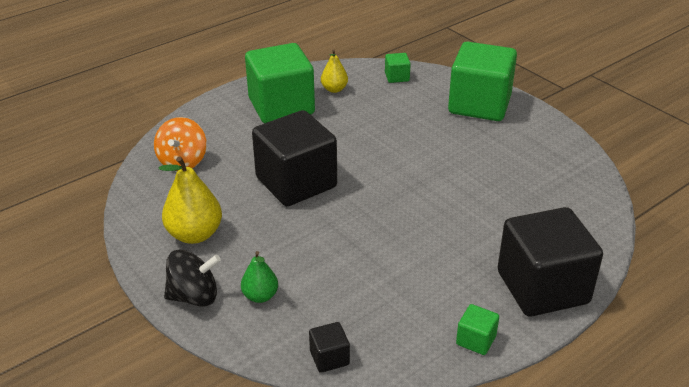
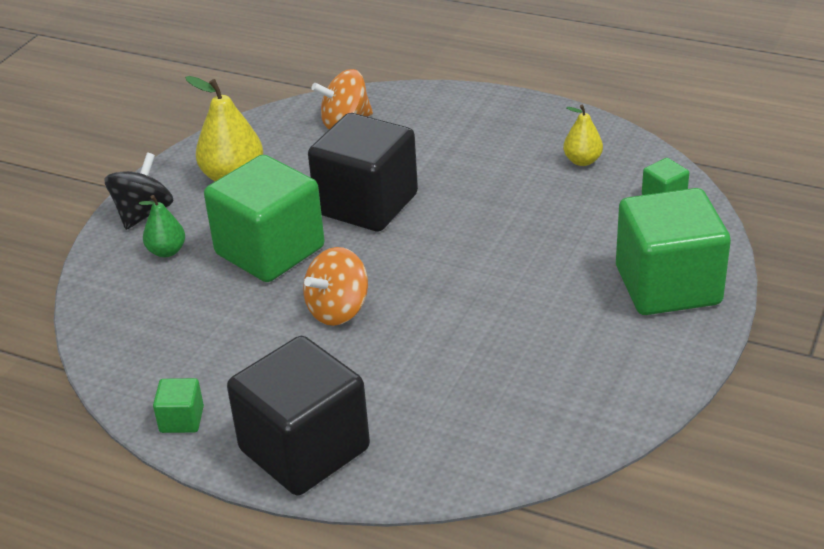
camera: 65 degrees right, 0 degrees up
(194, 296) = (143, 214): black spinning top -> black spinning top turned 120 degrees counterclockwise
(281, 106) = (506, 139): green cube -> green cube (270, 251)
(329, 358) = (103, 326): black cube -> none
(406, 230) = (338, 310): none -> orange spinning top

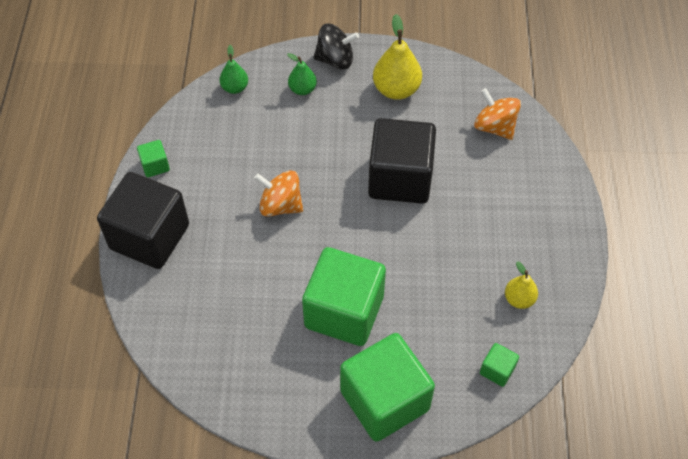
camera: 65 degrees right, 20 degrees up
(110, 311) = (235, 88): none -> green pear
(270, 251) = (325, 143): green cube -> green cube (344, 311)

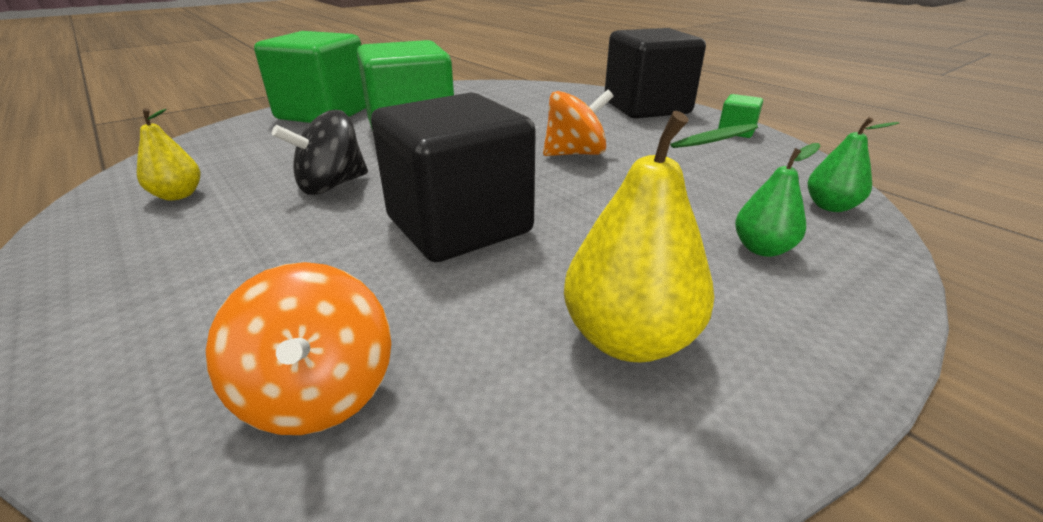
camera: 140 degrees right, 25 degrees down
(335, 60) = (817, 322): black spinning top -> black spinning top (331, 185)
(494, 127) = (319, 393): orange spinning top -> orange spinning top turned 60 degrees clockwise
(497, 370) = (200, 150): green cube -> none

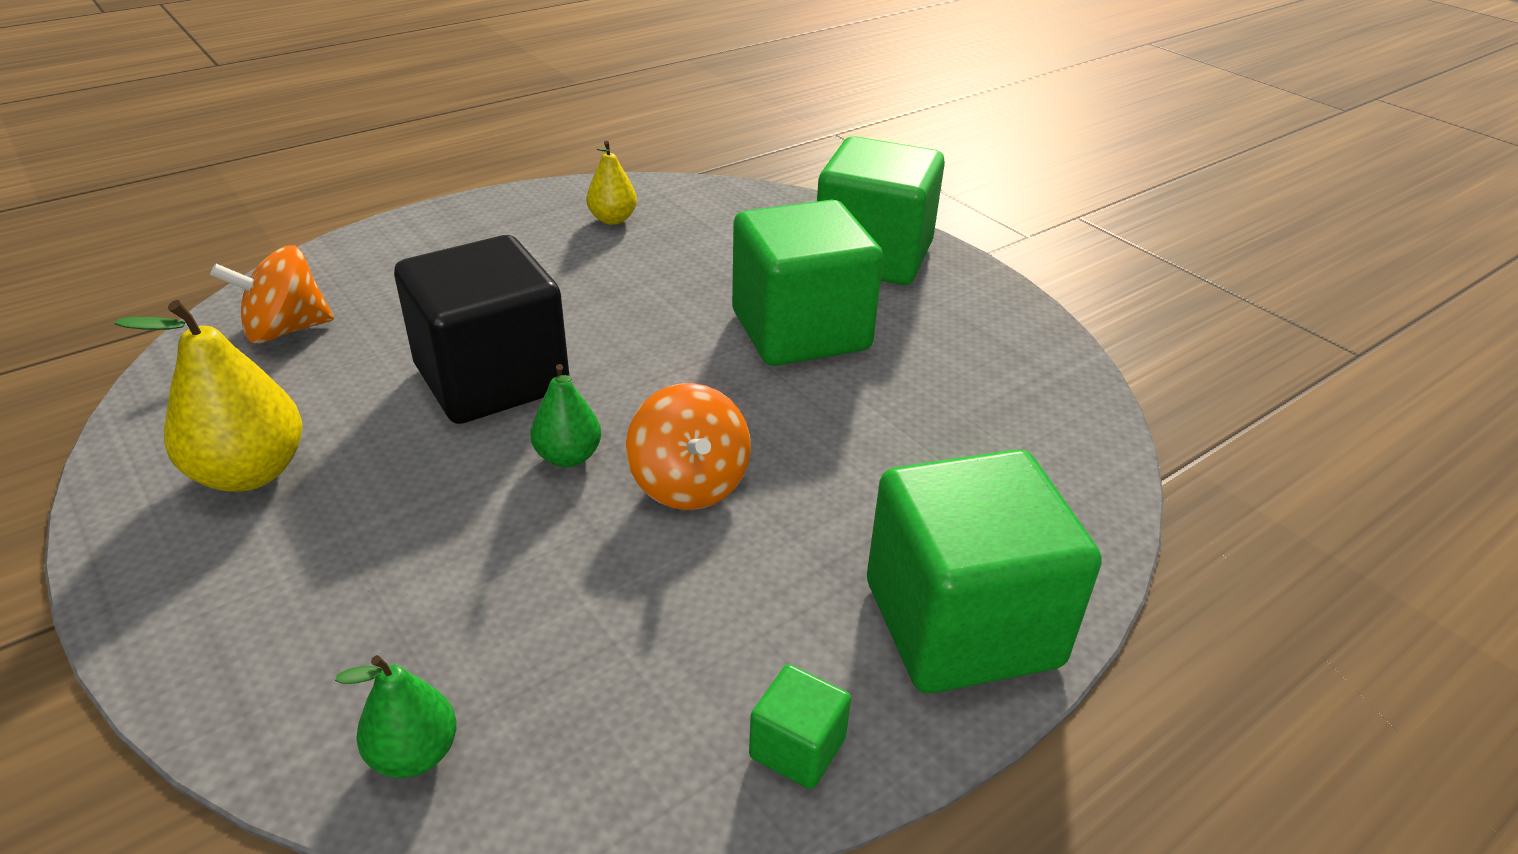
camera: 90 degrees right, 5 degrees up
(331, 185) = (616, 293): black spinning top -> none
(646, 108) = (961, 624): black cube -> green cube
(762, 249) = (337, 616): green pear -> green pear (568, 457)

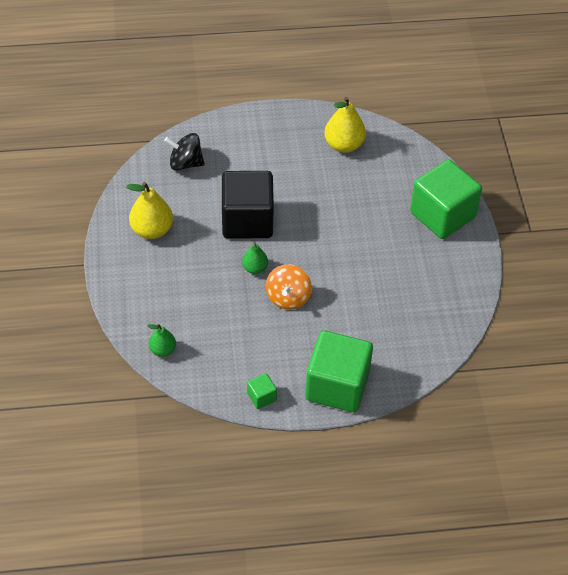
camera: 30 degrees right, 15 degrees up
(285, 330) = (185, 163): orange spinning top -> black spinning top
(612, 219) = (344, 145): yellow pear -> yellow pear, size x1.70
(800, 331) = (377, 245): green cube -> none

